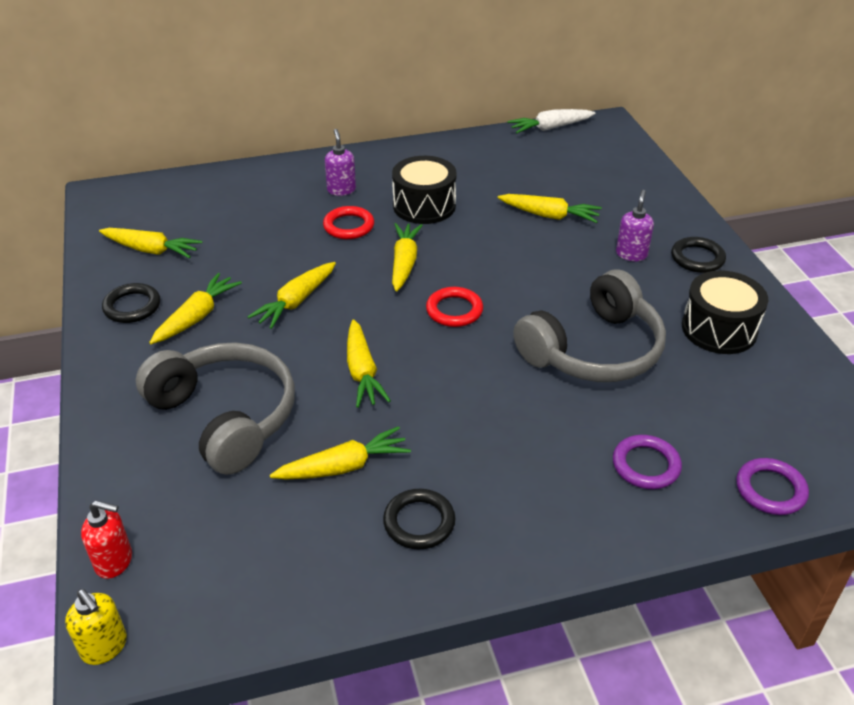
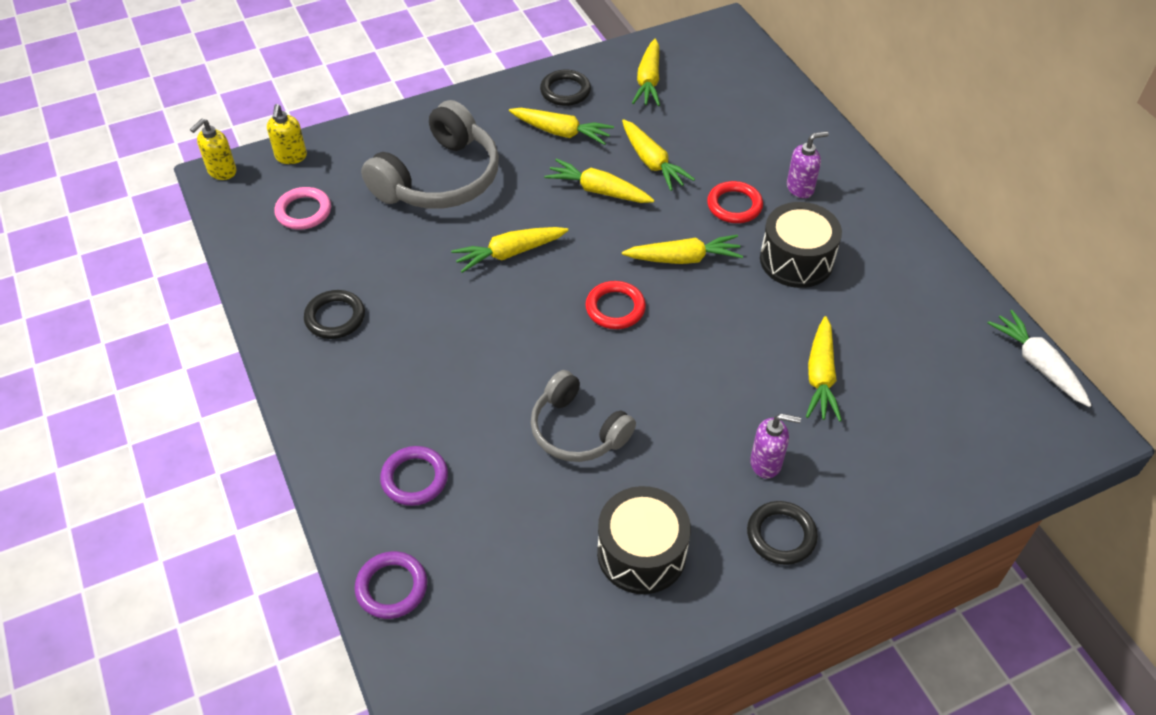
camera: 80 degrees right, 10 degrees up
(114, 561) = (291, 157): red soap dispenser -> yellow soap dispenser
(228, 549) = (303, 211): none -> pink ring
(344, 466) = (392, 261): yellow carrot -> yellow carrot (652, 162)
(594, 350) = (577, 430): grey headphones -> grey headphones, size x0.64

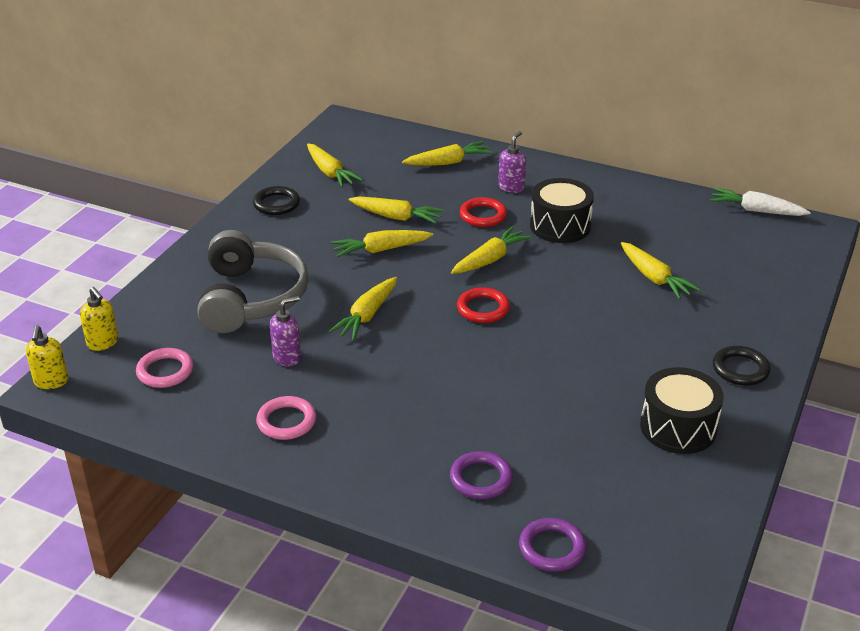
camera: 40 degrees left, 15 degrees down
(335, 317) = (286, 421): black ring -> pink ring
(561, 132) = (307, 229): yellow carrot -> yellow carrot (448, 162)
(577, 430) = (551, 388): grey headphones -> none
(766, 463) = (684, 338): purple soap dispenser -> purple soap dispenser (287, 357)

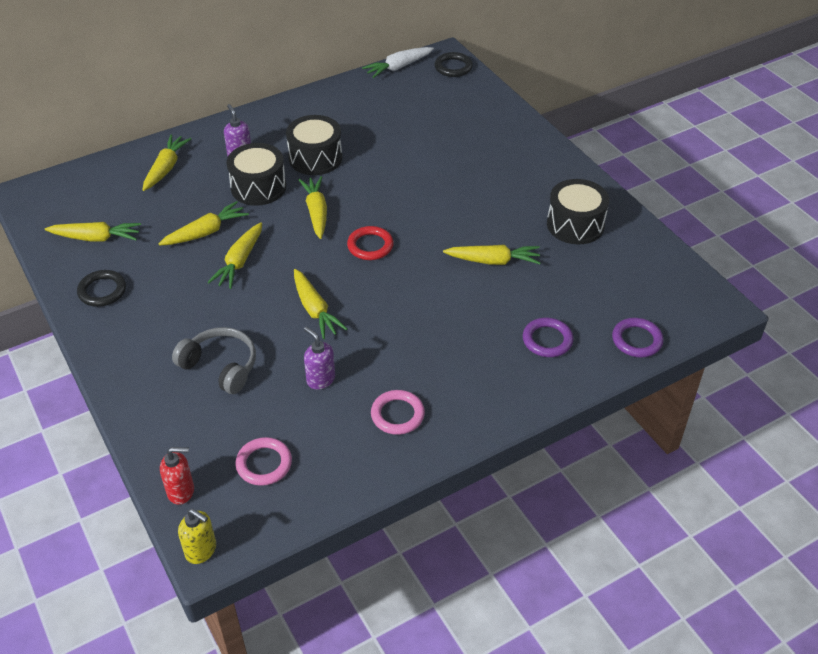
camera: 55 degrees left, 10 degrees up
(103, 343) = (181, 491): yellow soap dispenser -> red soap dispenser
(251, 298) = (221, 366): grey headphones -> grey headphones, size x0.64
(287, 357) = (320, 379): purple soap dispenser -> purple soap dispenser turned 45 degrees counterclockwise
(483, 215) = (258, 187): red ring -> black drum
(654, 278) = (421, 150): yellow carrot -> yellow carrot (493, 261)
(740, 369) = (546, 168): black ring -> black ring (453, 67)

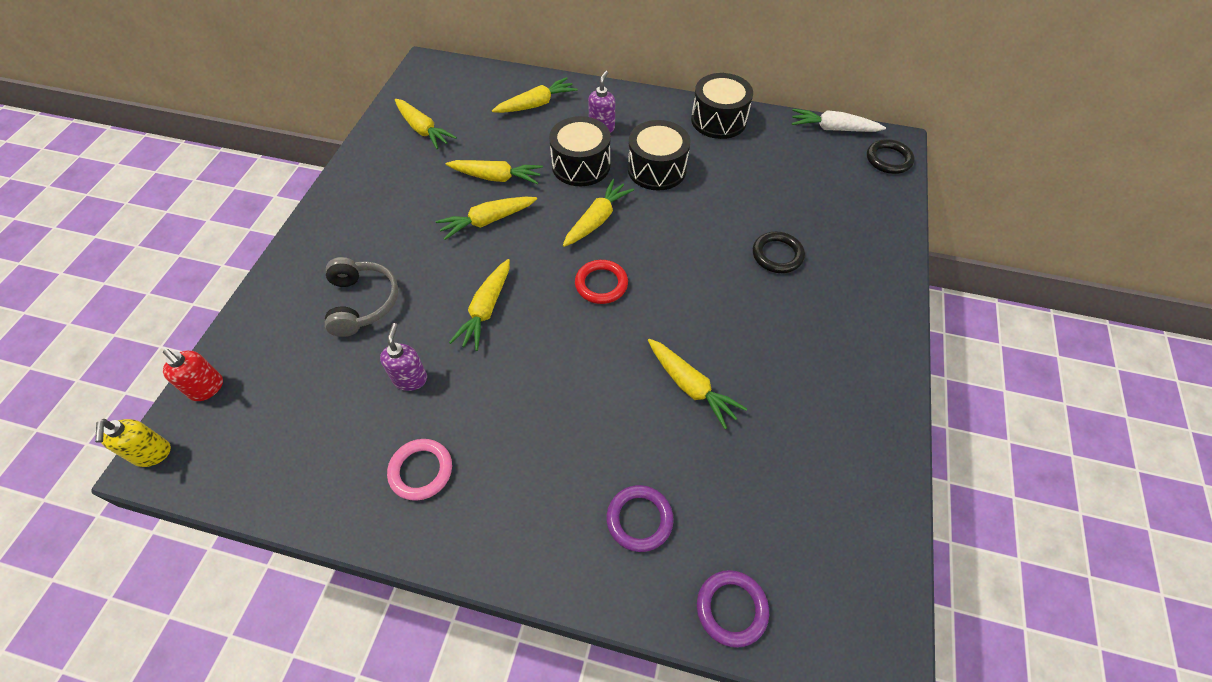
camera: 45 degrees right, 10 degrees up
(102, 291) = (374, 175): black ring -> black ring (777, 255)
(264, 464) = (280, 419): pink ring -> none
(575, 225) = (822, 413): black drum -> black drum (718, 120)

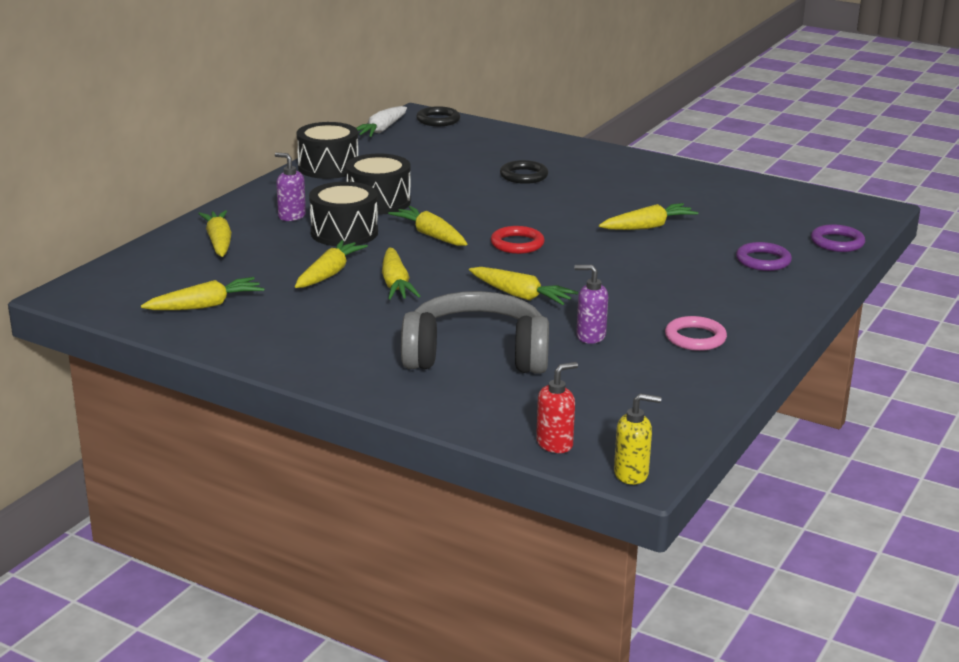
camera: 75 degrees left, 30 degrees down
(363, 303) = (476, 354): grey headphones -> grey headphones, size x1.56

